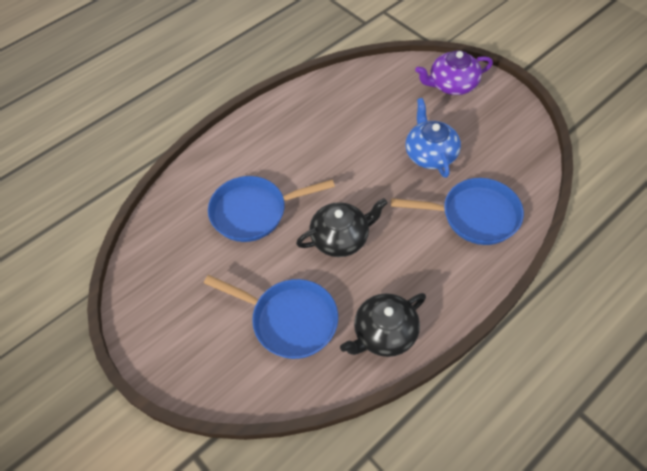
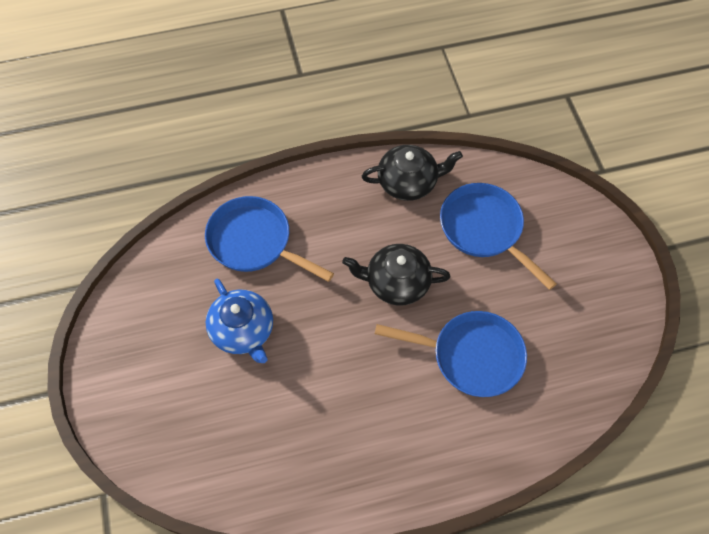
camera: 155 degrees left, 5 degrees up
(430, 154) = (243, 331): blue teapot -> blue teapot turned 45 degrees counterclockwise
(452, 84) = (142, 414): purple teapot -> none

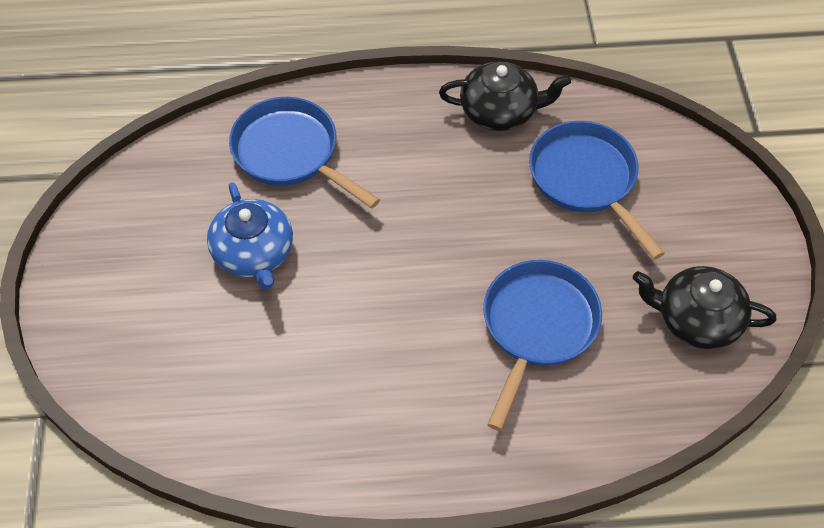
camera: 10 degrees right, 5 degrees down
(396, 282) = (459, 226): black teapot -> black teapot (696, 319)
(471, 356) = (537, 327): blue pan -> blue pan turned 90 degrees counterclockwise

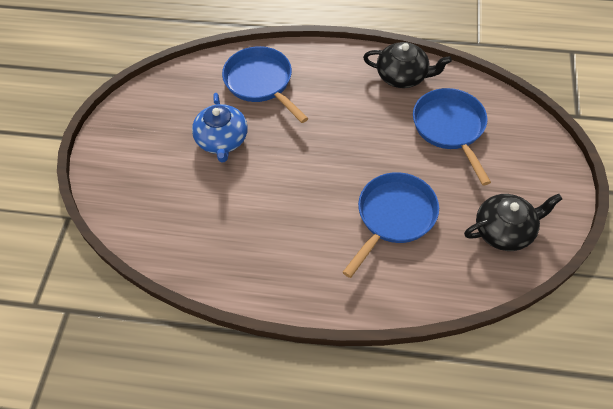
camera: 15 degrees right, 0 degrees up
(696, 319) = (505, 230): black teapot -> black teapot turned 135 degrees clockwise

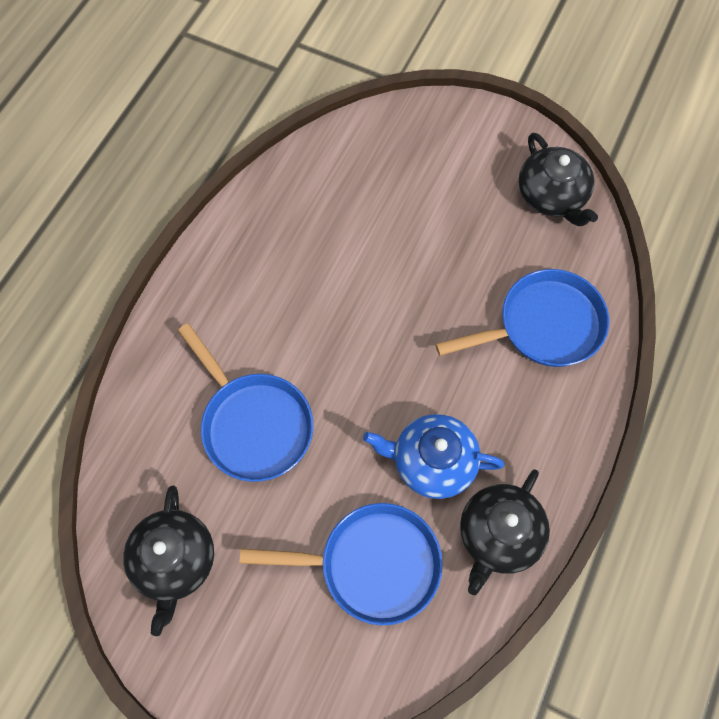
camera: 105 degrees right, 10 degrees up
(159, 97) = (552, 196): none -> black teapot
(222, 140) = (452, 253): blue teapot -> blue teapot (432, 462)

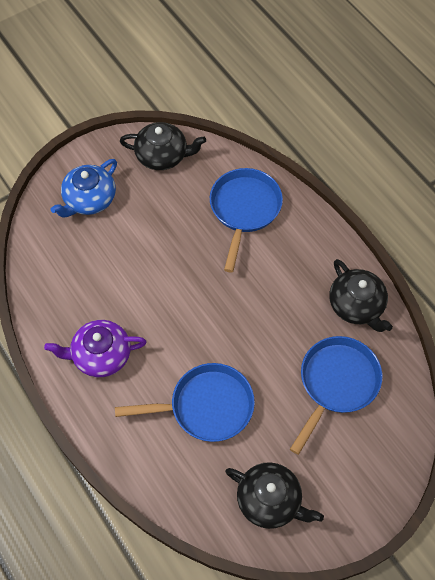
camera: 60 degrees left, 5 degrees down
(252, 278) = (100, 355): none -> purple teapot
(432, 462) = (293, 316): blue teapot -> blue teapot (89, 199)

